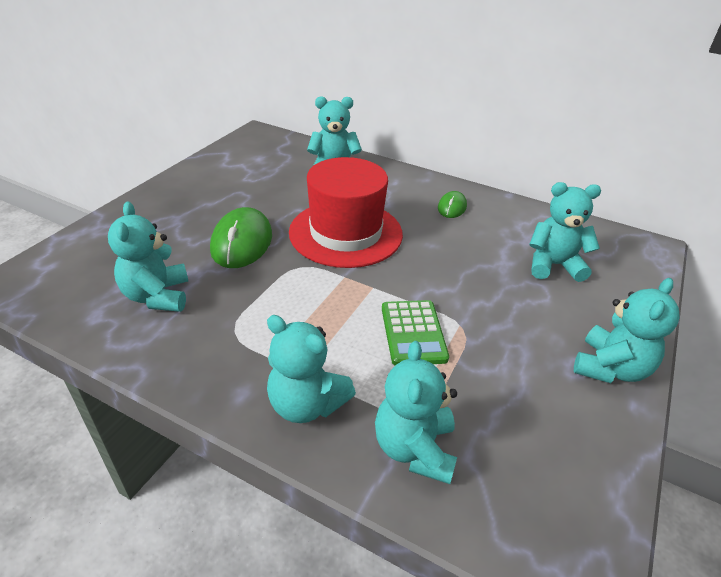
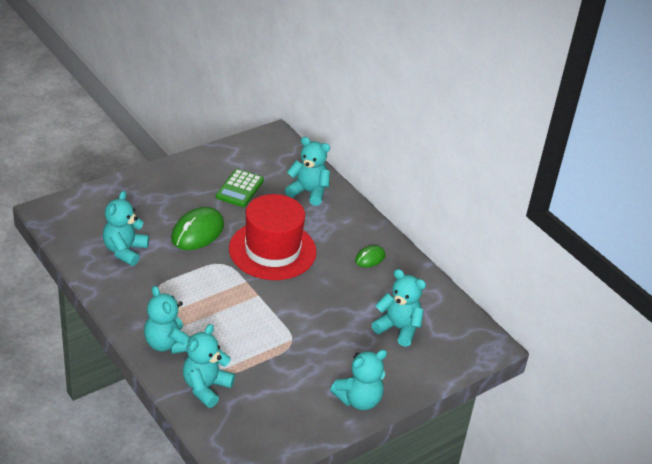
camera: 25 degrees right, 0 degrees up
(413, 333) = (258, 332): green calculator -> green calculator (240, 189)

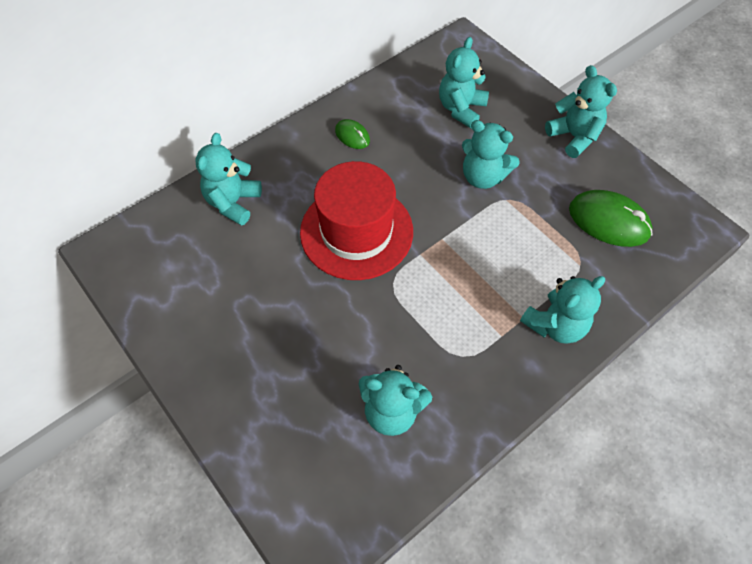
camera: 90 degrees left, 20 degrees up
(197, 232) = (334, 322): green mouse -> green mouse (608, 221)
(206, 387) = (609, 274): turquoise teddy bear -> turquoise teddy bear (483, 177)
(240, 189) = (233, 282): green calculator -> none

